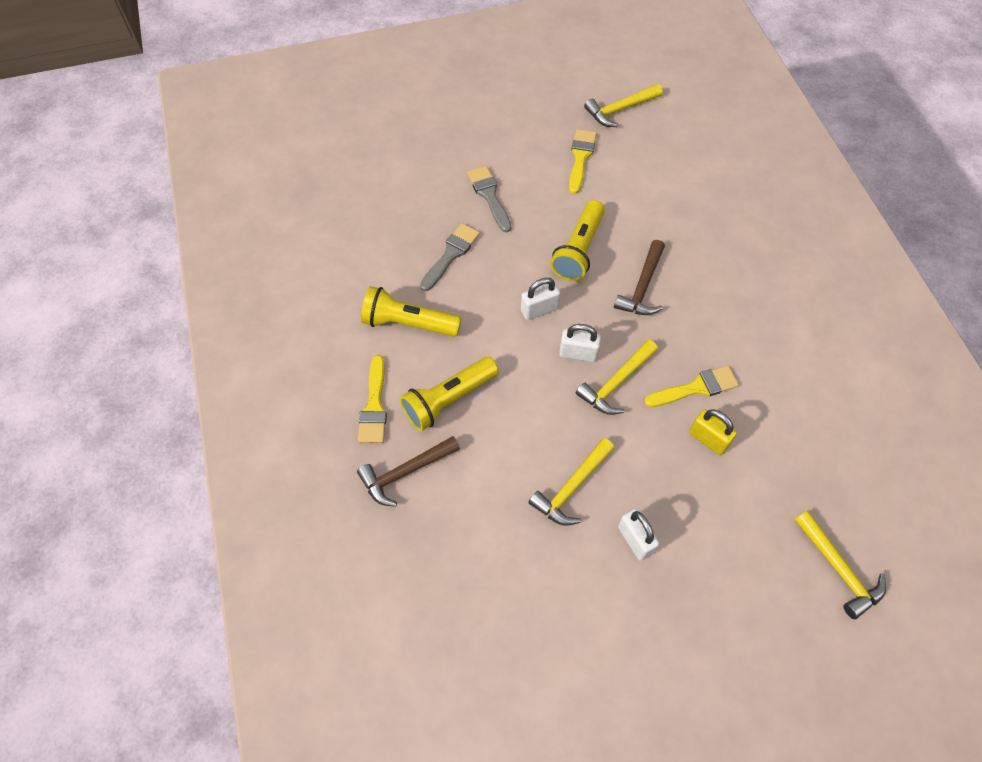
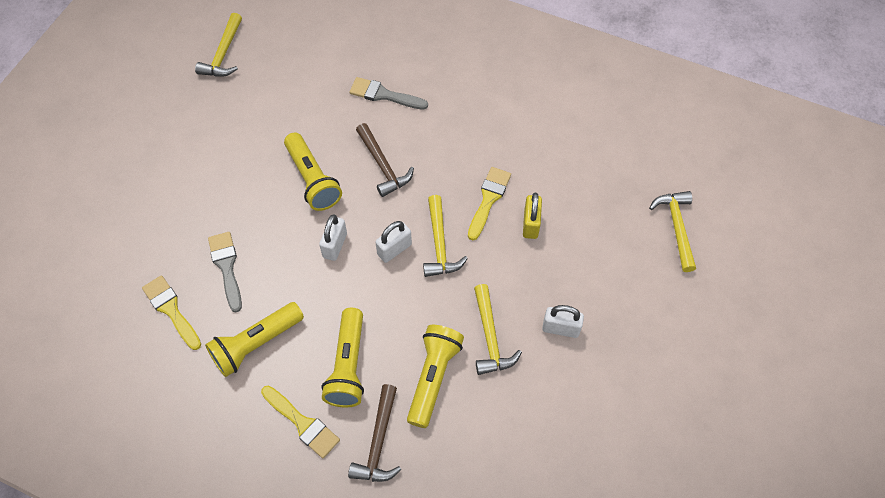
camera: 50 degrees left, 0 degrees up
(489, 196) = (203, 199): grey brush -> grey brush (384, 95)
(495, 470) = (433, 377): none -> yellow flashlight
(580, 158) = (236, 113): yellow brush -> yellow brush (171, 310)
(708, 439) = (530, 224): yellow padlock -> yellow padlock turned 75 degrees counterclockwise
(838, 569) = (676, 227): yellow hammer -> yellow hammer turned 105 degrees counterclockwise

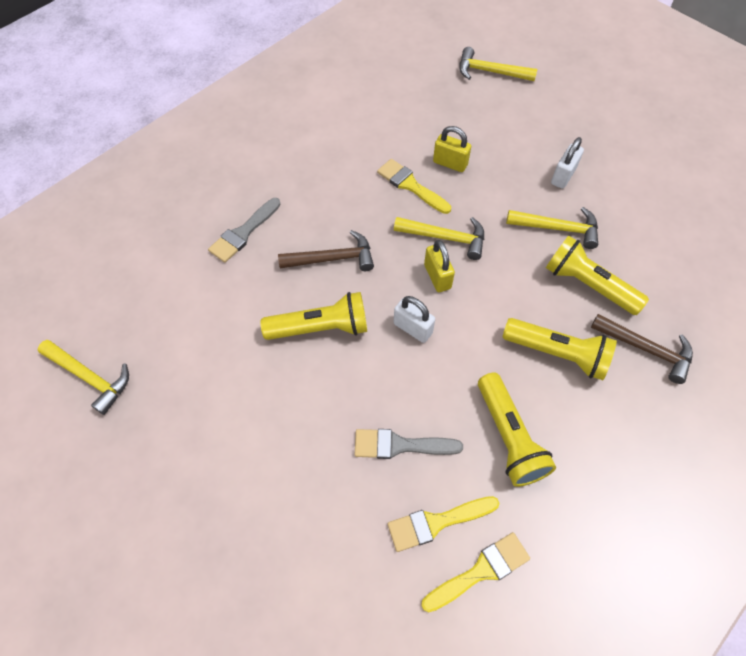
camera: 70 degrees left, 0 degrees up
(302, 423) = (613, 413): yellow brush -> yellow brush (480, 571)
(394, 249) = (437, 277): white padlock -> yellow padlock

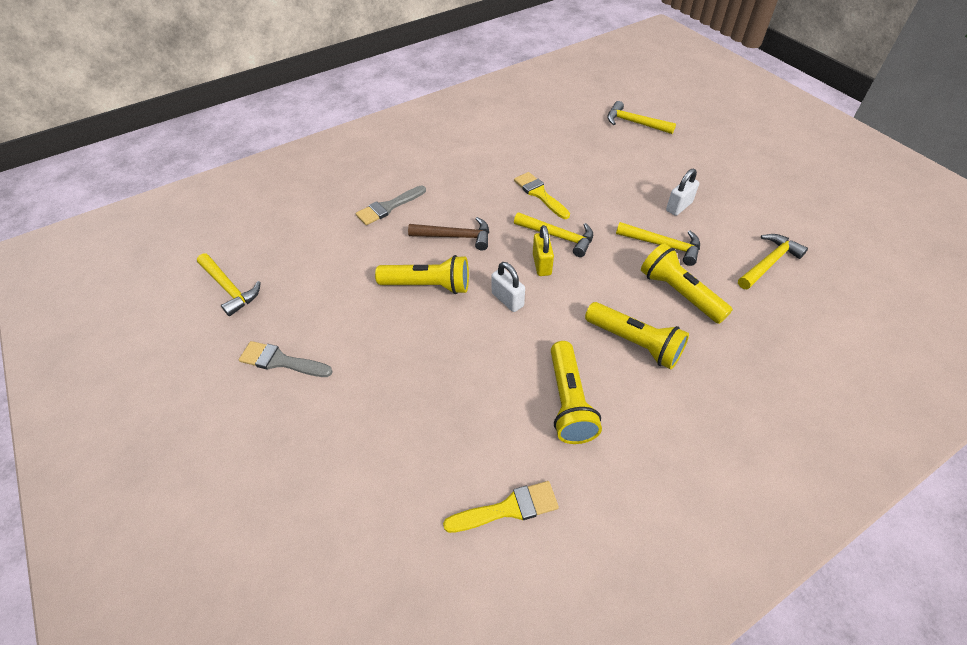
camera: 15 degrees right, 10 degrees down
(400, 445) = (467, 388): grey brush -> grey brush (281, 361)
(437, 522) = (480, 458): yellow brush -> none
(450, 163) = (579, 183): yellow padlock -> none
(646, 349) = (722, 355): brown hammer -> none
(667, 230) = (768, 263): none -> yellow hammer

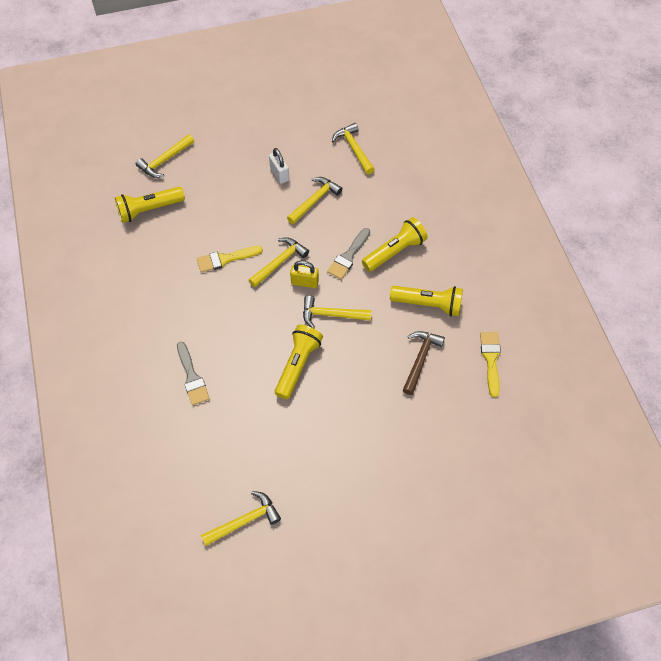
camera: 75 degrees left, 10 degrees up
(281, 361) = (339, 482): grey brush -> grey brush (348, 256)
(455, 236) = (251, 333): brown hammer -> brown hammer (420, 359)
(507, 300) = (331, 315): white padlock -> yellow hammer
(679, 293) = (362, 210): yellow flashlight -> yellow flashlight (149, 210)

